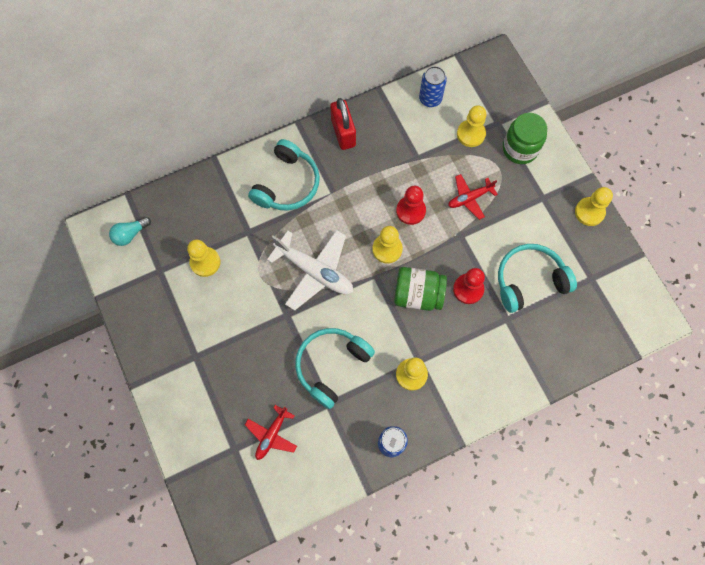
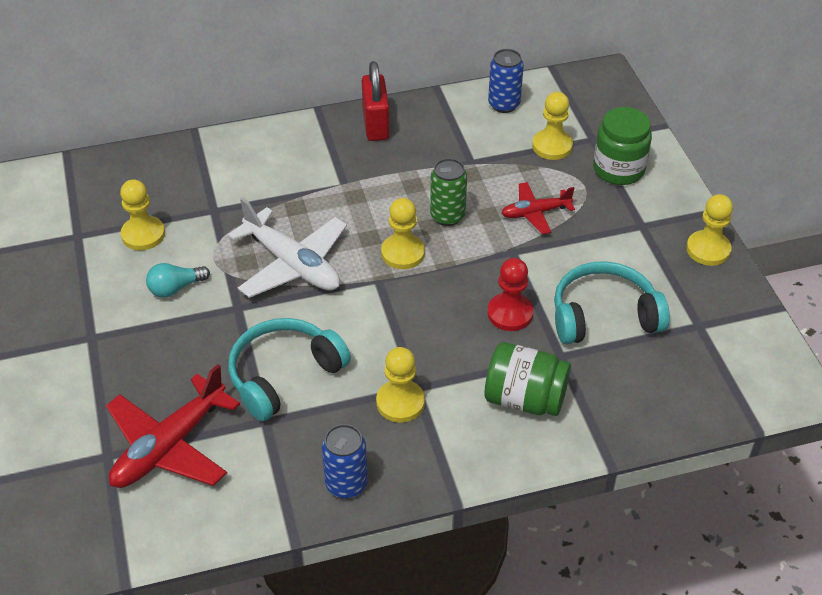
camera: 10 degrees right, 25 degrees down
(130, 234) = (53, 193): turquoise light bulb -> turquoise light bulb (175, 288)
(272, 435) = (169, 446): red plane -> red plane, size x1.74
(287, 184) = (283, 167): turquoise headphones -> none
(410, 211) = (447, 216): red pawn -> green can
(418, 294) = (434, 310): green jar -> green jar (525, 399)

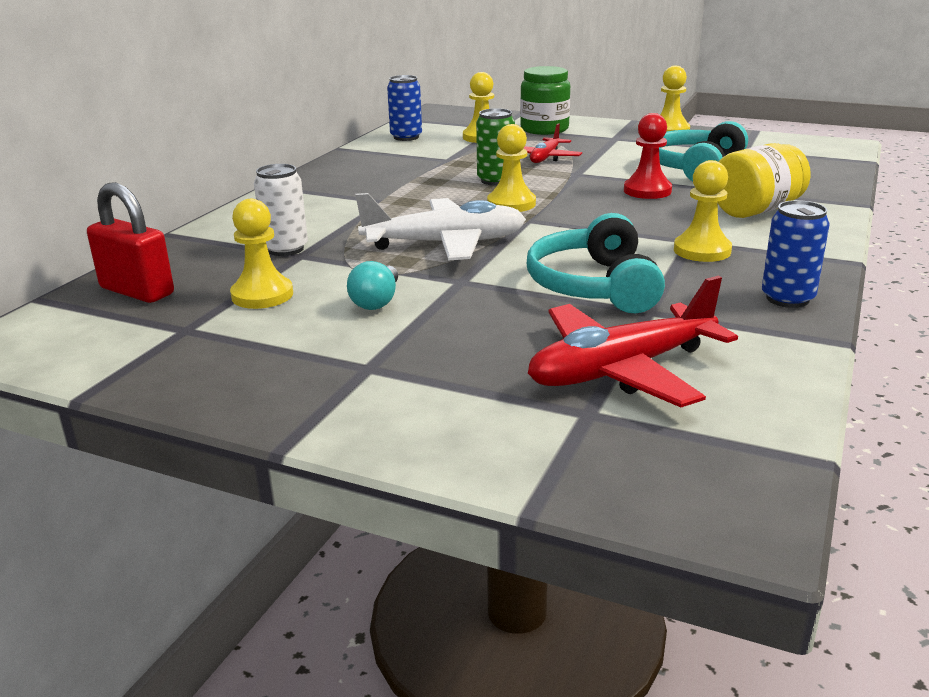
camera: 50 degrees left, 20 degrees down
(169, 446) = (621, 370): red plane -> red plane turned 75 degrees clockwise
(217, 197) = (285, 249): none -> white can
(376, 125) = (334, 174): red padlock -> red padlock (137, 291)
(525, 399) = (756, 210): green jar -> yellow jar

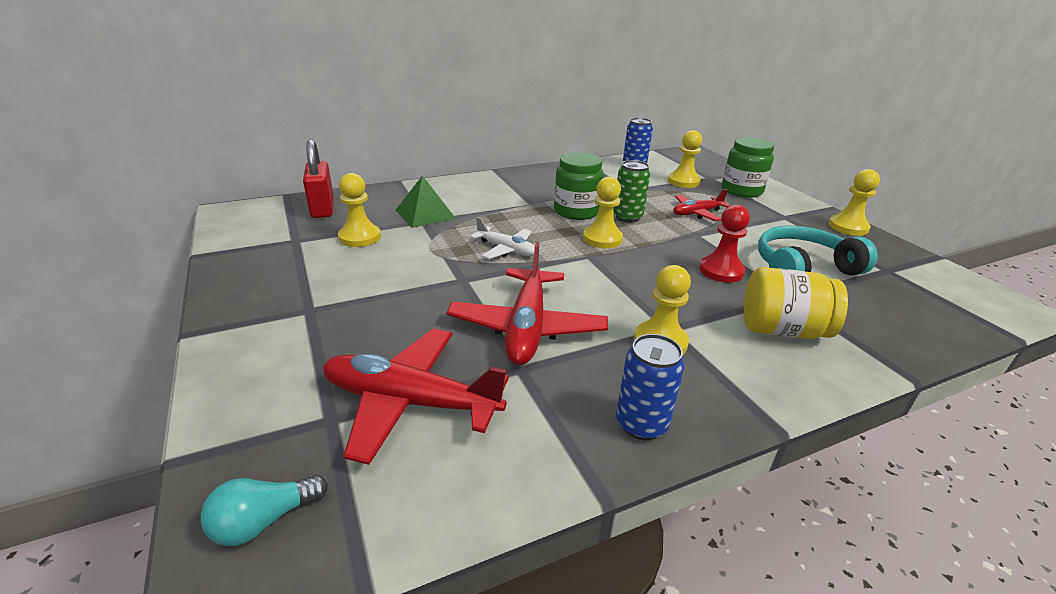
camera: 40 degrees right, 5 degrees up
(285, 249) = (425, 214): white can -> green pyramid
(377, 301) = (396, 270): turquoise light bulb -> turquoise light bulb (264, 521)
(440, 192) = (576, 211): none -> green jar
(445, 244) = (506, 249): white plane -> white plane, size x0.57
(594, 286) = (527, 327): turquoise headphones -> red plane

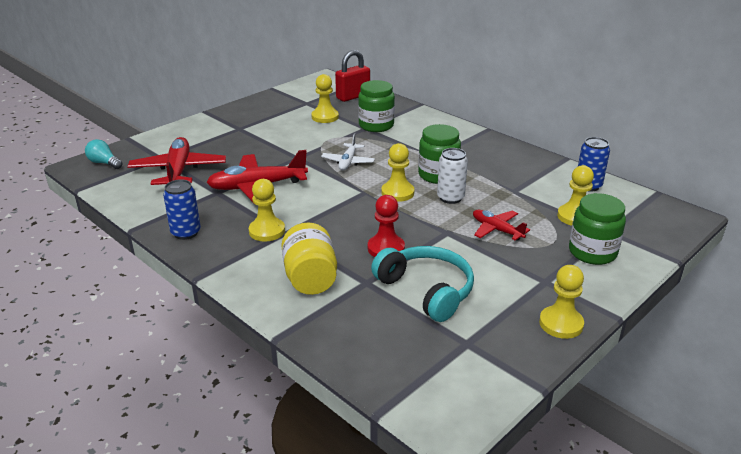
camera: 70 degrees right, 0 degrees up
(425, 214) = (376, 125): green pyramid -> green jar
(627, 217) = (450, 198): green can -> white can

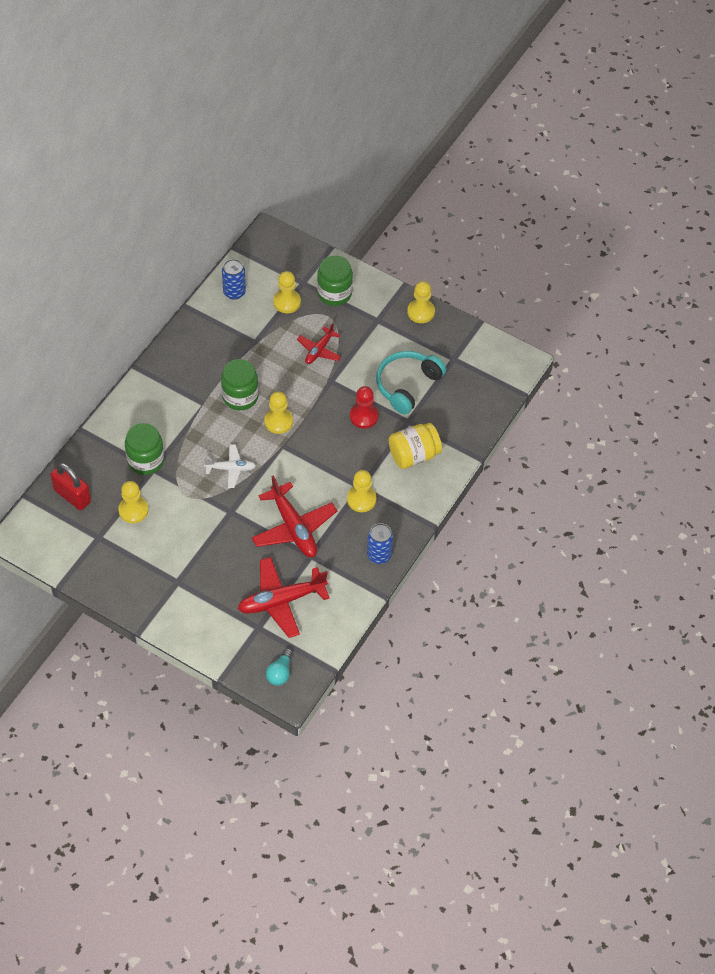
camera: 105 degrees left, 25 degrees up
(450, 198) = (278, 384): white can -> none

